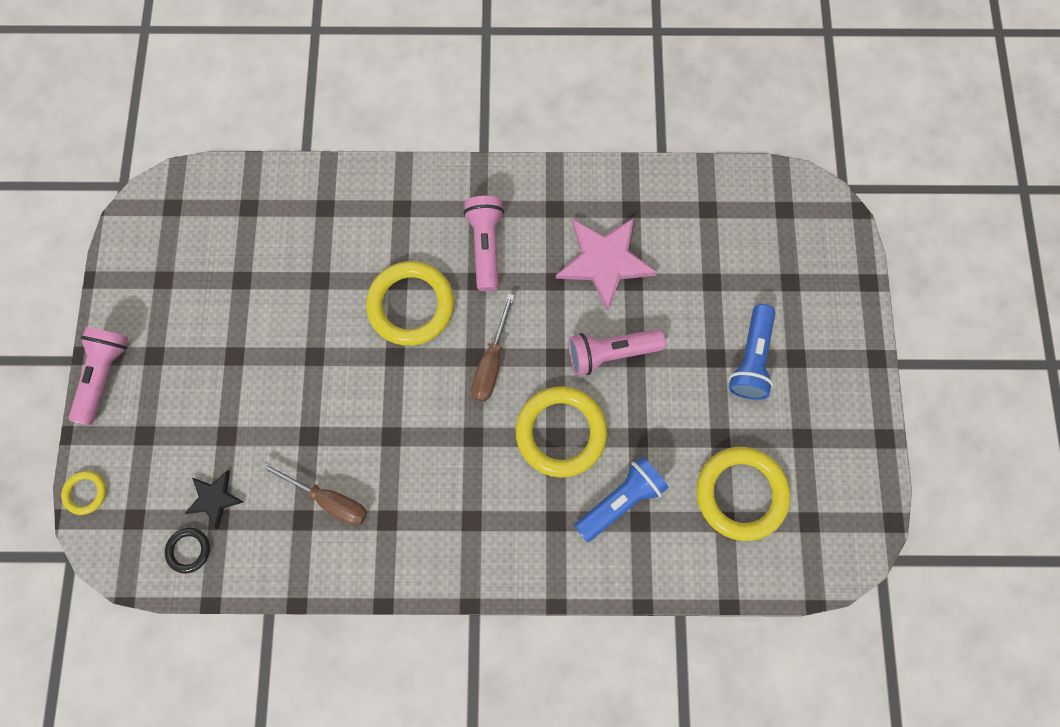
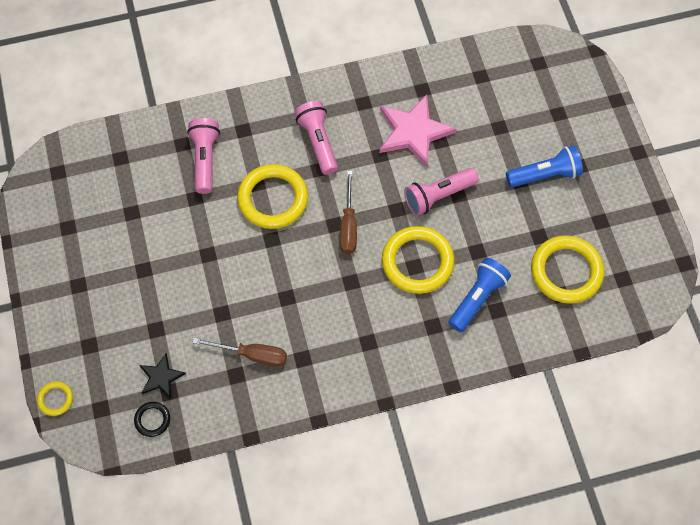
camera: 15 degrees left, 10 degrees down
(105, 375) = (43, 309): pink flashlight -> pink flashlight (205, 159)
(750, 359) = (545, 175): blue flashlight -> blue flashlight turned 105 degrees counterclockwise

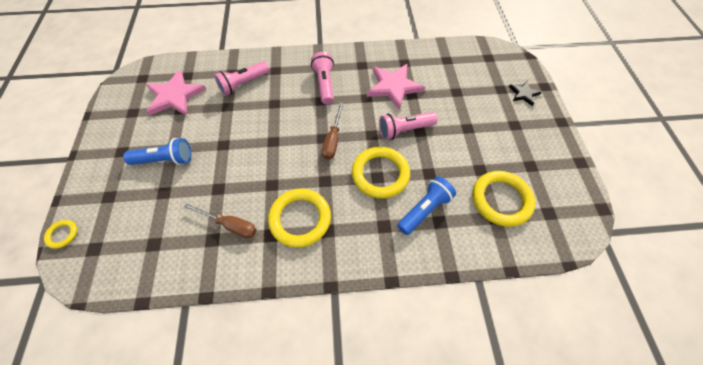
camera: 10 degrees right, 5 degrees down
(116, 193) = (174, 96): none -> pink star
(152, 420) = (130, 266): black ring -> none
(161, 377) = (152, 231): black star -> black star (523, 94)
(205, 159) = (243, 84): pink flashlight -> pink flashlight turned 135 degrees counterclockwise
(273, 199) = (282, 115): yellow ring -> yellow ring (300, 219)
(545, 175) = (488, 127): blue flashlight -> blue flashlight (165, 160)

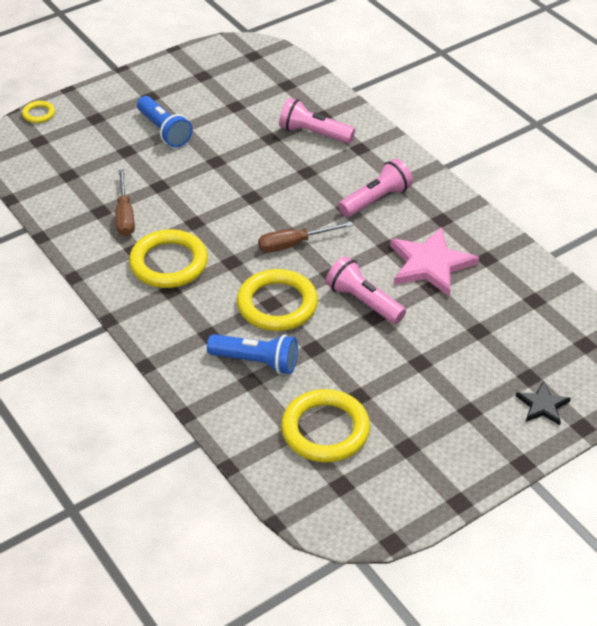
camera: 60 degrees right, 15 degrees down
(174, 96) = (250, 92): pink star -> none

